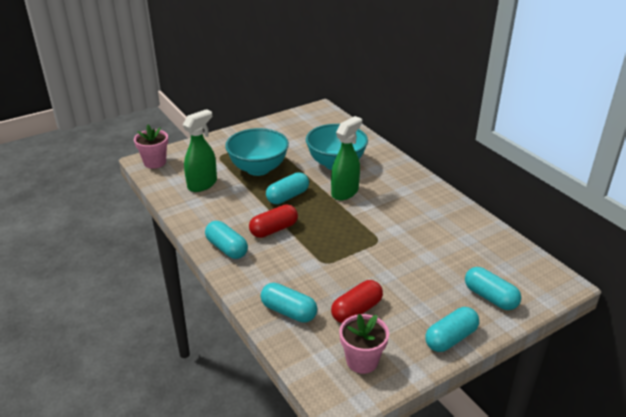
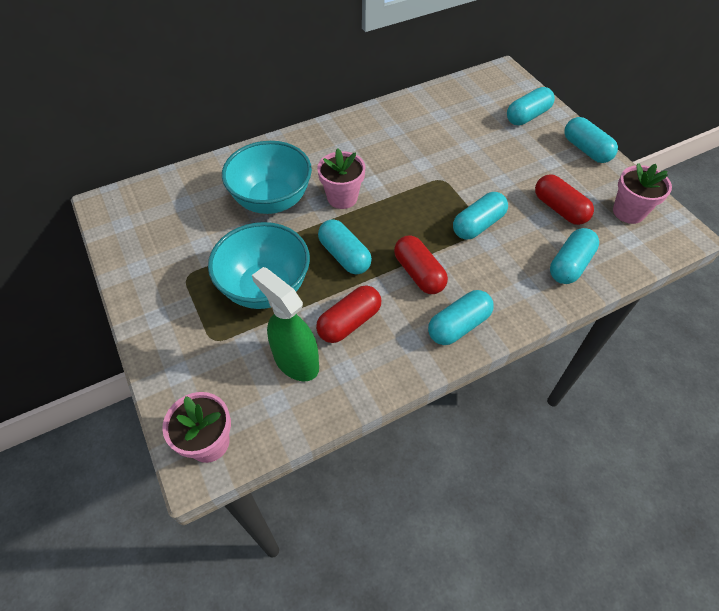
camera: 85 degrees left, 20 degrees up
(230, 202) = (349, 322): none -> red capsule
(328, 260) = (478, 225): none -> turquoise capsule
(345, 192) = (342, 198): green spray bottle -> pink flower pot

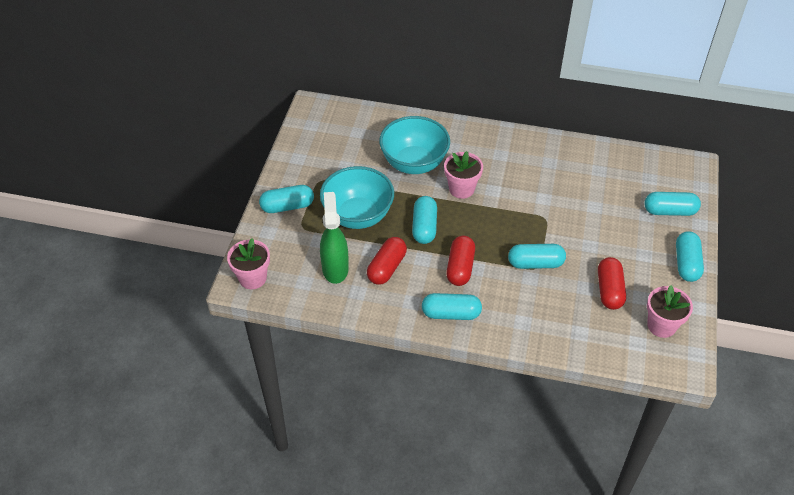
camera: 40 degrees right, 5 degrees down
(349, 322) = (387, 268): red capsule -> red capsule turned 60 degrees counterclockwise
(569, 265) = (570, 329): turquoise capsule -> turquoise capsule (287, 206)

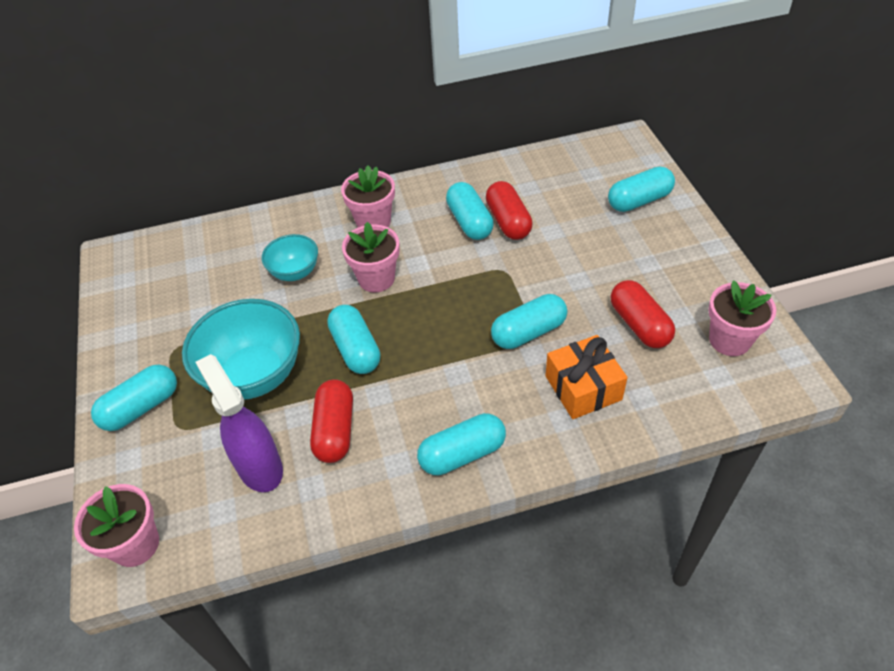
camera: 25 degrees left, 0 degrees up
(335, 268) = (259, 467): green spray bottle -> purple spray bottle
(414, 163) = (295, 272): turquoise bowl -> turquoise bowl, size x0.55
(460, 268) = (436, 383): red capsule -> red capsule (508, 221)
(481, 151) = (373, 222): none -> pink flower pot
(547, 310) = (583, 388): none -> orange gift
(686, 263) = (701, 252): turquoise capsule -> turquoise capsule (469, 222)

